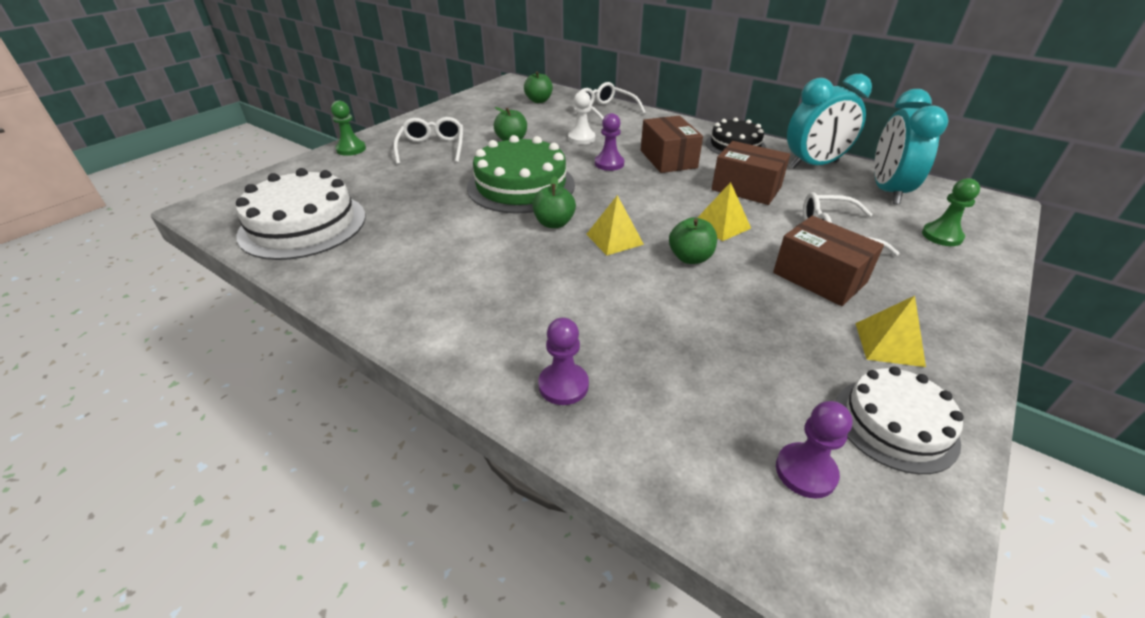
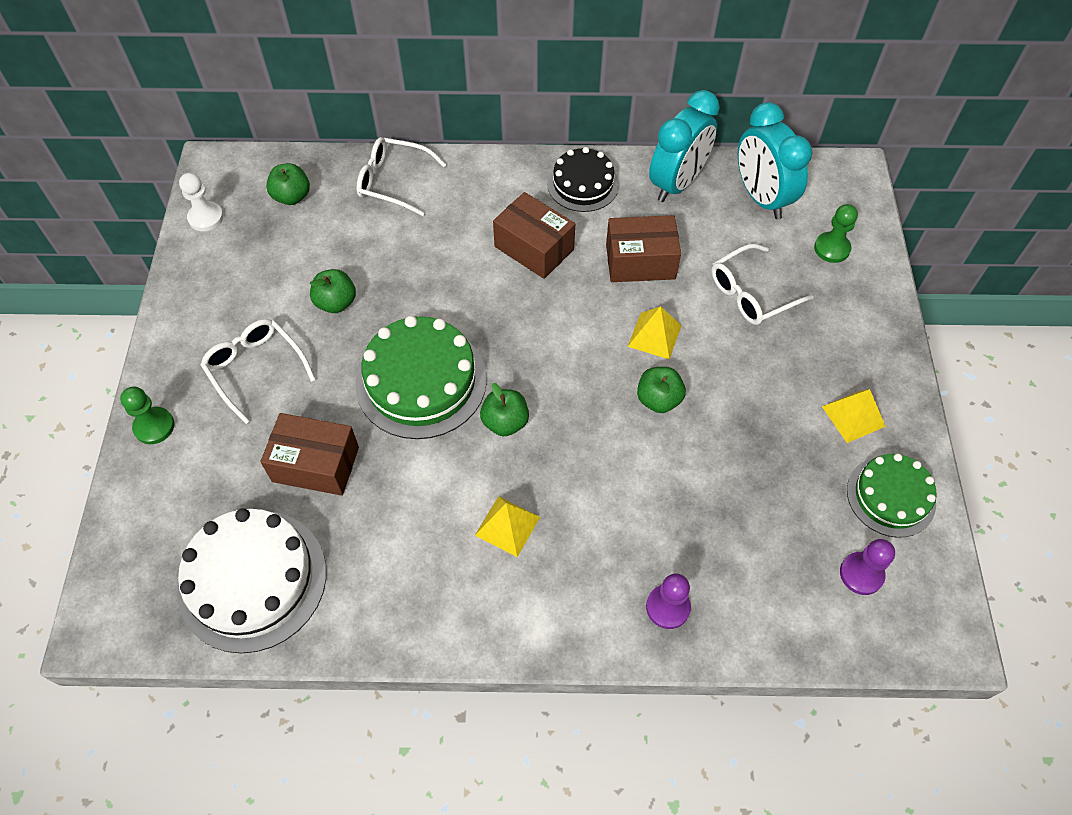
camera: 35 degrees left, 20 degrees up
(581, 138) = (413, 256): white pawn -> white pawn (206, 217)
(609, 164) = (480, 290): purple pawn -> none
(614, 239) = (577, 412): yellow pyramid -> yellow pyramid (507, 526)
(819, 277) = (770, 364): brown box -> brown box (316, 464)
(895, 424) = (891, 496): white cake -> green cake

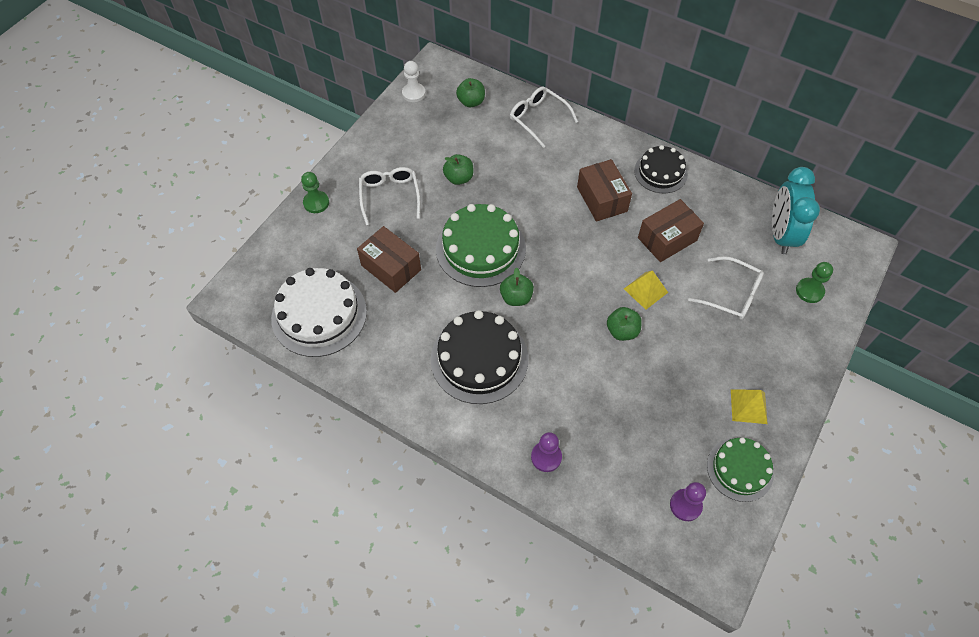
camera: 30 degrees right, 0 degrees up
(507, 526) = (479, 359): yellow pyramid -> black cake
(640, 261) = (667, 239): brown box -> brown box turned 60 degrees counterclockwise
(677, 183) = (726, 199): turquoise clock -> none
(752, 293) = (731, 294): white glasses -> white glasses turned 150 degrees counterclockwise

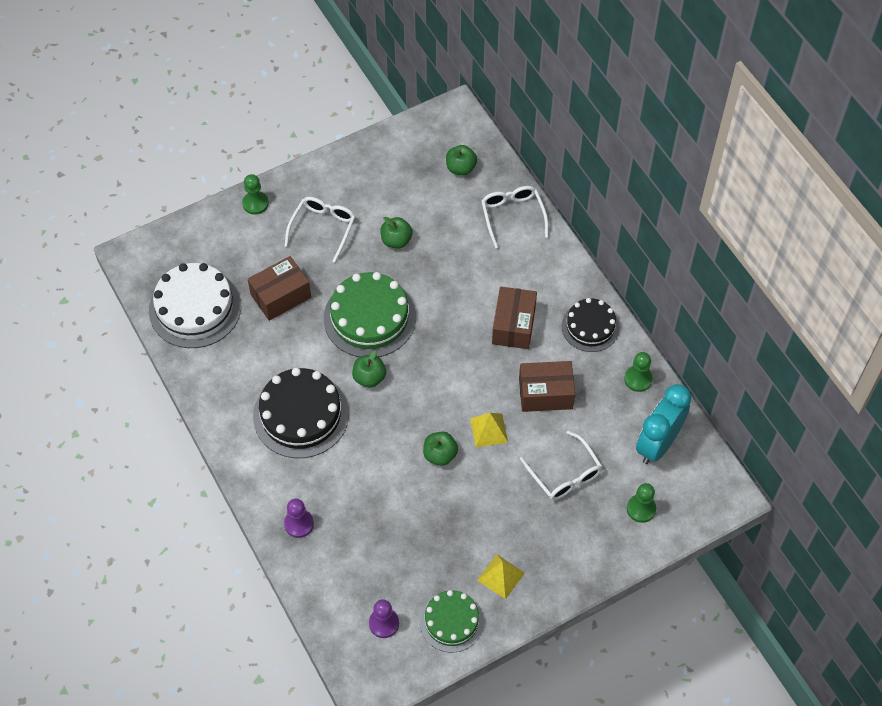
camera: 30 degrees right, 0 degrees up
(391, 267) = (281, 296): brown box -> brown box turned 75 degrees clockwise
(413, 93) = (412, 134): white pawn -> none
(727, 194) = (638, 379): none -> green pawn

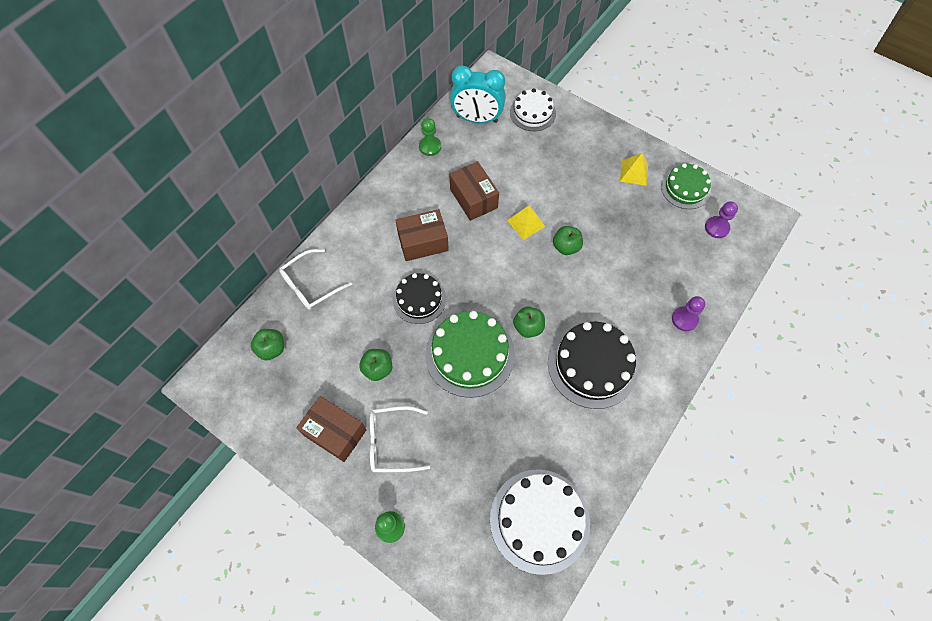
camera: 115 degrees left, 5 degrees up
(281, 296) = (485, 443): brown box -> brown box (335, 432)
(564, 474) = (533, 164): white glasses -> none
(590, 326) = (398, 191): black cake -> black cake (419, 299)
(641, 509) = (532, 113): green pawn -> white cake

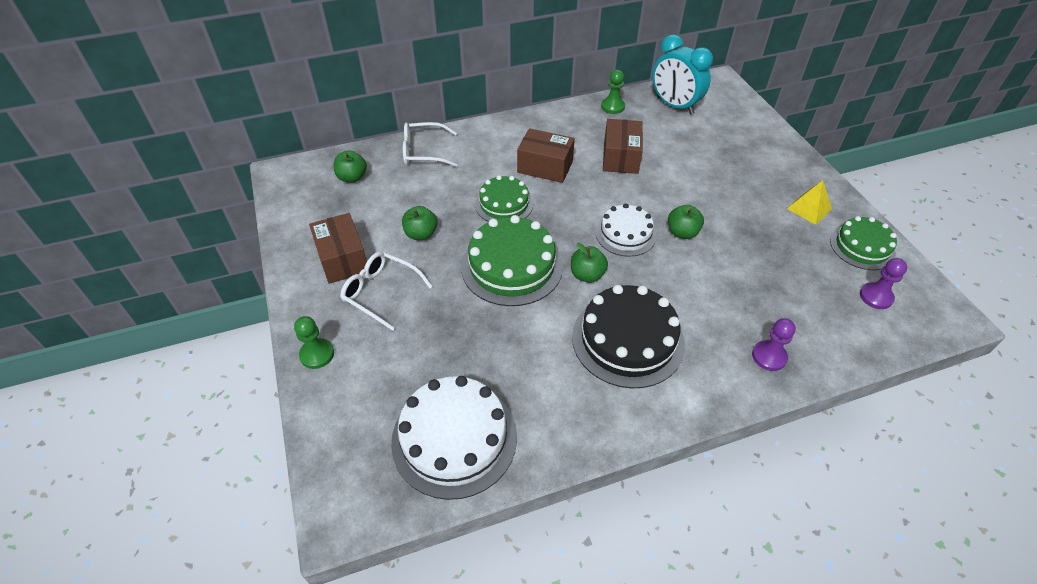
camera: 35 degrees right, 15 degrees down
(419, 299) = (504, 204): black cake -> green cake
(526, 223) = (656, 197): yellow pyramid -> none
(532, 113) = (734, 122): white cake -> white cake (625, 234)

